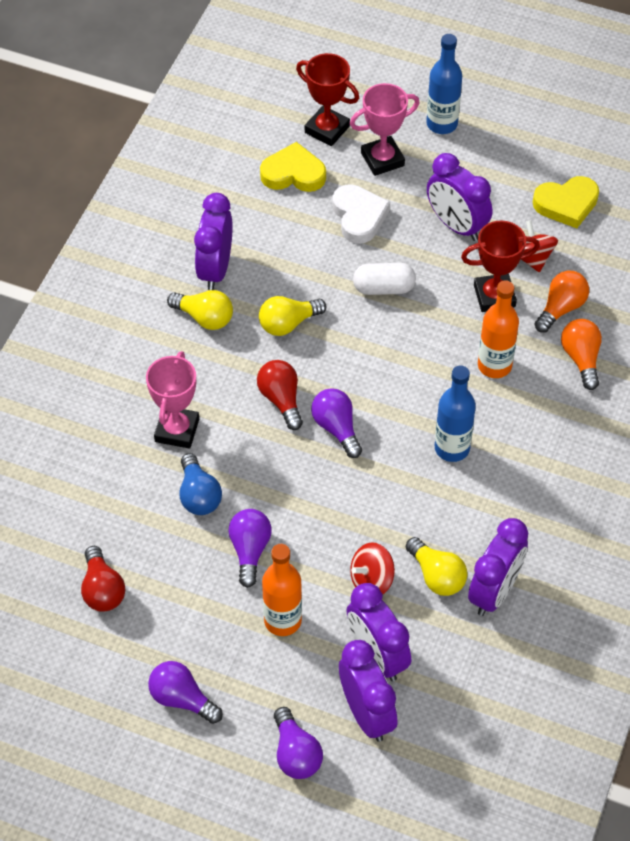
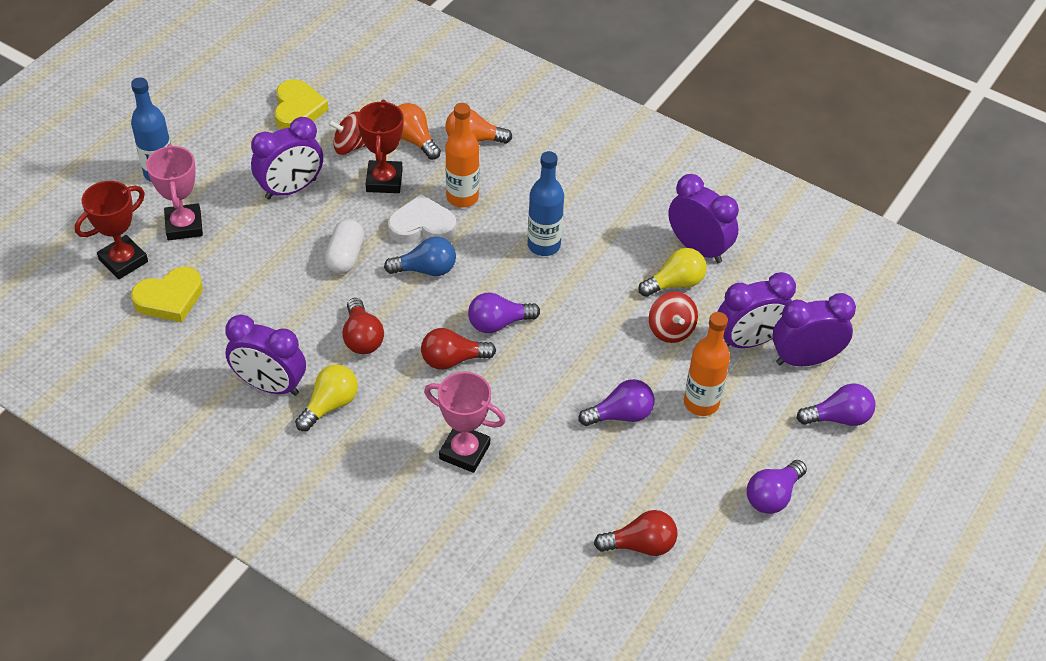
camera: 80 degrees left, 5 degrees down
(198, 495) = (547, 446): blue light bulb -> blue light bulb (425, 269)
(250, 551) = (620, 415): purple light bulb -> purple light bulb turned 150 degrees clockwise
(288, 323) = (362, 337): yellow light bulb -> red light bulb
(293, 173) = (170, 298): yellow heart -> yellow heart turned 135 degrees counterclockwise
(359, 216) = (249, 258): white heart -> white heart (422, 226)

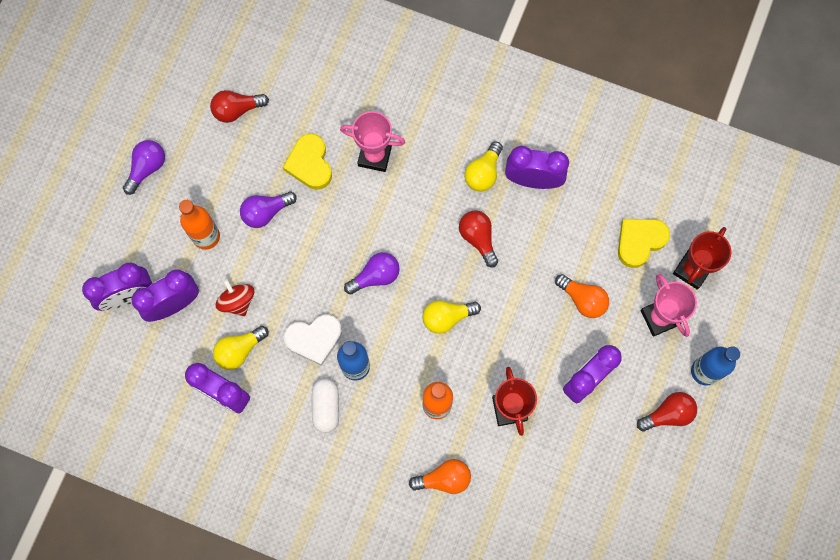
camera: 170 degrees right, 25 degrees up
(298, 110) = (614, 479): yellow heart -> yellow heart (310, 164)
(345, 256) = (516, 316): white capsule -> white capsule (326, 407)
(350, 146) = (552, 443): red spinning top -> none
(414, 140) = (497, 465): orange light bulb -> orange light bulb (582, 299)
(422, 226) = (462, 364): white heart -> white heart (314, 339)
(425, 269) = (447, 317): blue light bulb -> yellow light bulb
(453, 359) = (403, 233): red light bulb -> red light bulb (668, 414)
(838, 417) = (100, 246): purple light bulb -> none

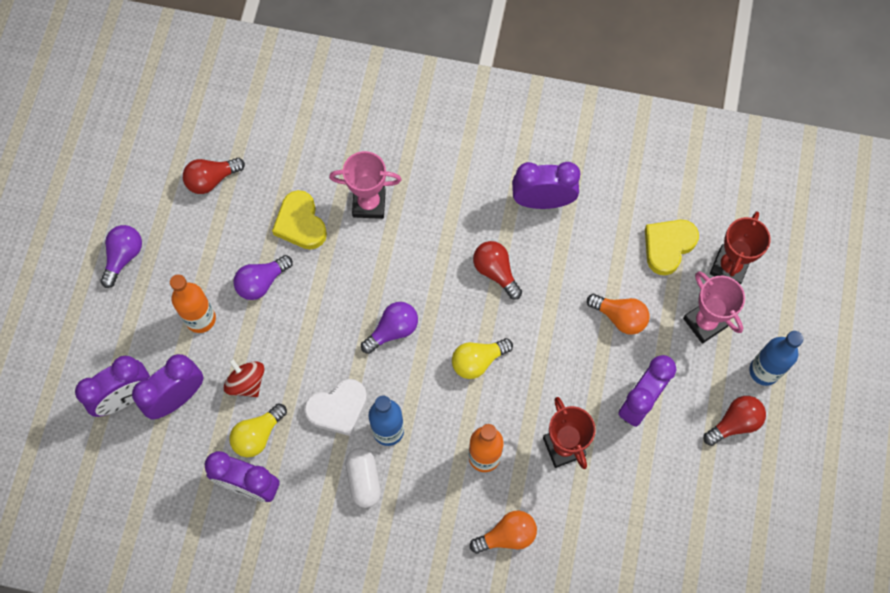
camera: 10 degrees left, 5 degrees down
(483, 173) = (488, 202): yellow light bulb -> none

